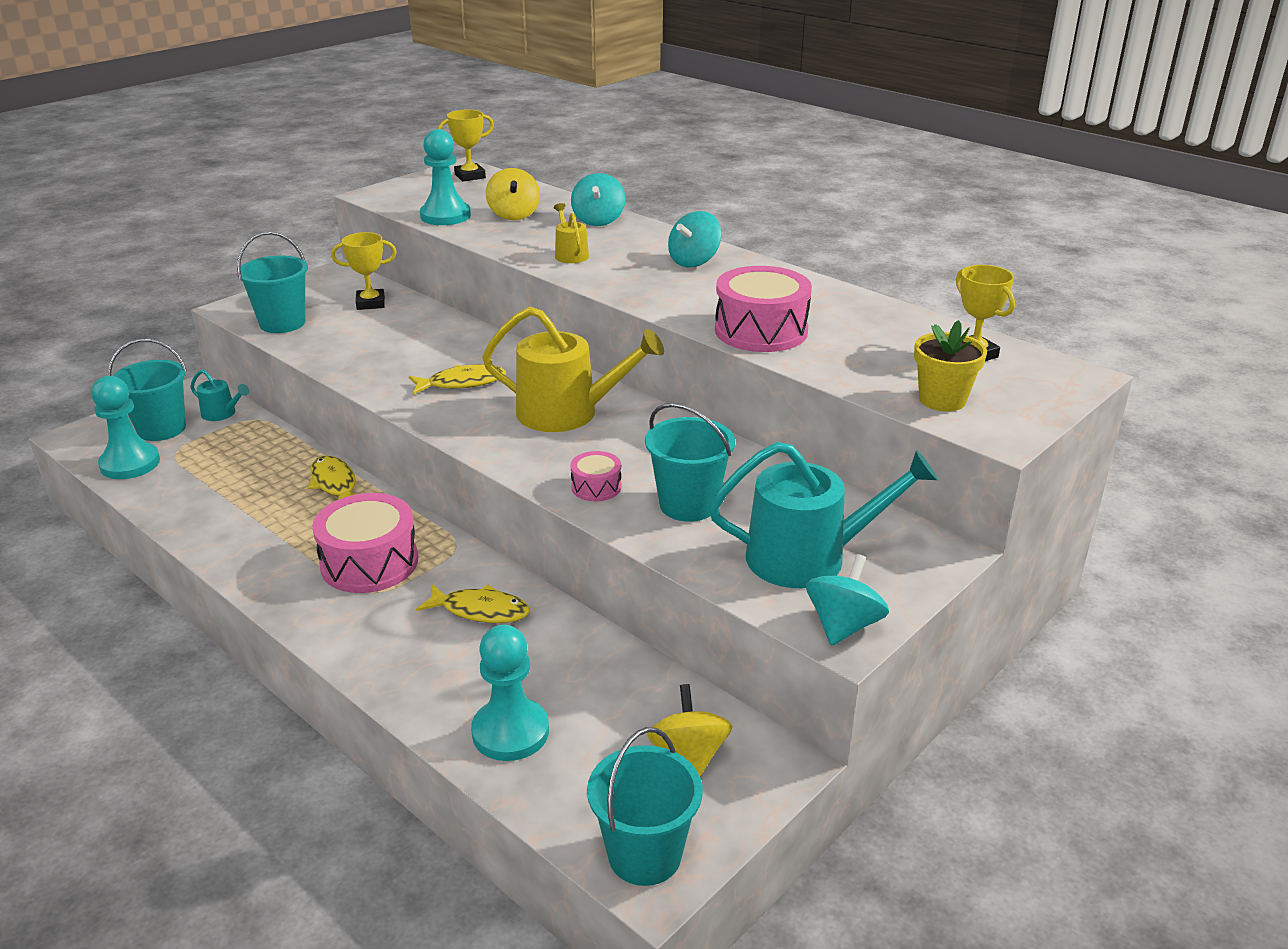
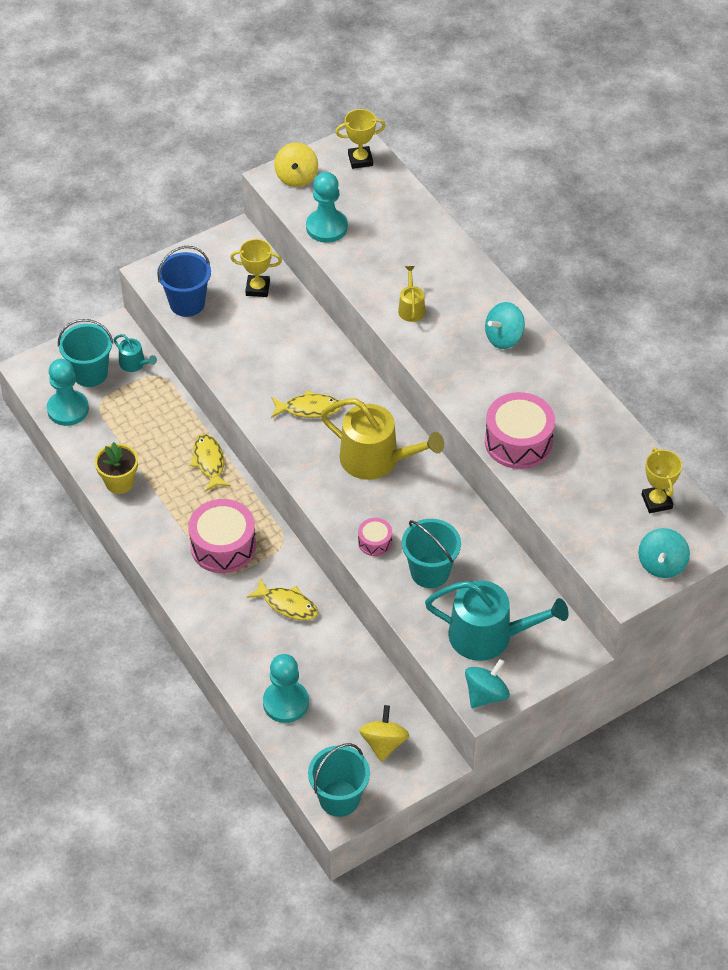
camera: 15 degrees right, 20 degrees up
(282, 323) = (187, 303): turquoise bucket -> blue bucket
(514, 215) = (382, 236): yellow spinning top -> yellow spinning top (296, 177)
(598, 220) = (448, 259): turquoise spinning top -> turquoise spinning top (661, 564)
(942, 400) = (607, 546): yellow flower pot -> yellow flower pot (119, 482)

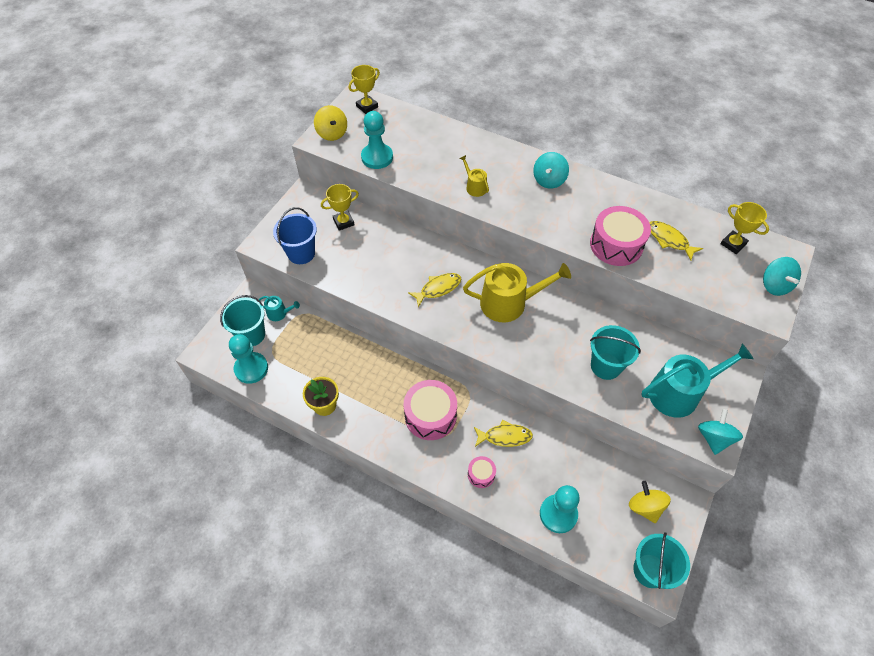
camera: 30 degrees left, 5 degrees up
(209, 462) = (378, 358): yellow fish -> yellow fish (669, 240)
(375, 542) = (553, 363): pink drum -> pink drum (481, 474)

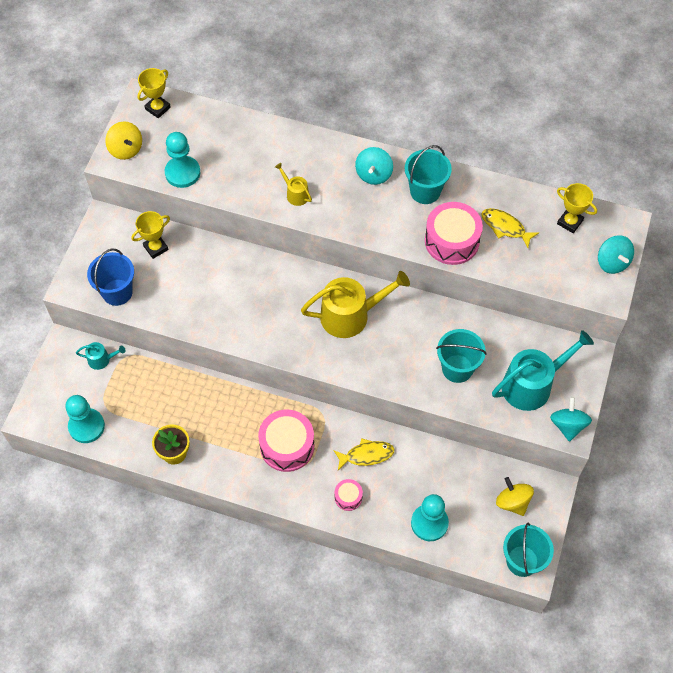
camera: 10 degrees left, 5 degrees up
(251, 334) = (77, 389): turquoise bucket -> turquoise bucket (425, 191)
(438, 289) = (273, 311): yellow fish -> none

